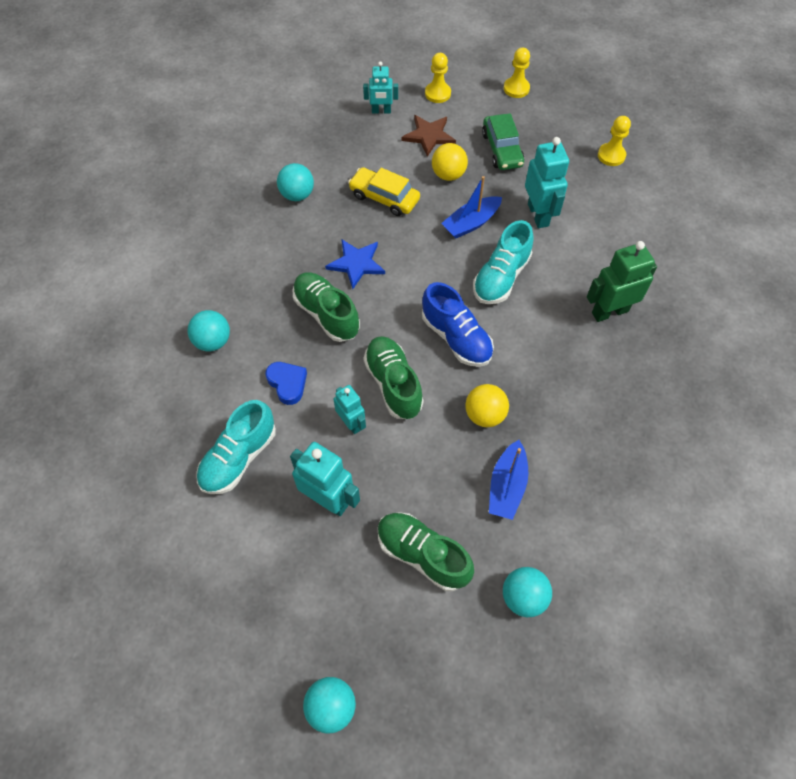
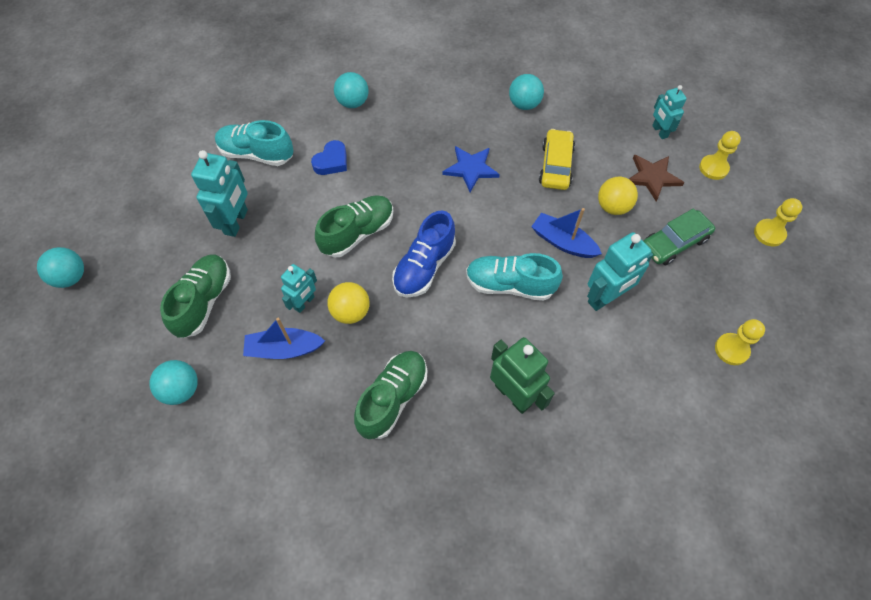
camera: 70 degrees right, 0 degrees up
(326, 314) = (409, 165): green shoe -> green shoe (393, 398)
(351, 423) = (309, 215): turquoise robot -> turquoise robot (304, 303)

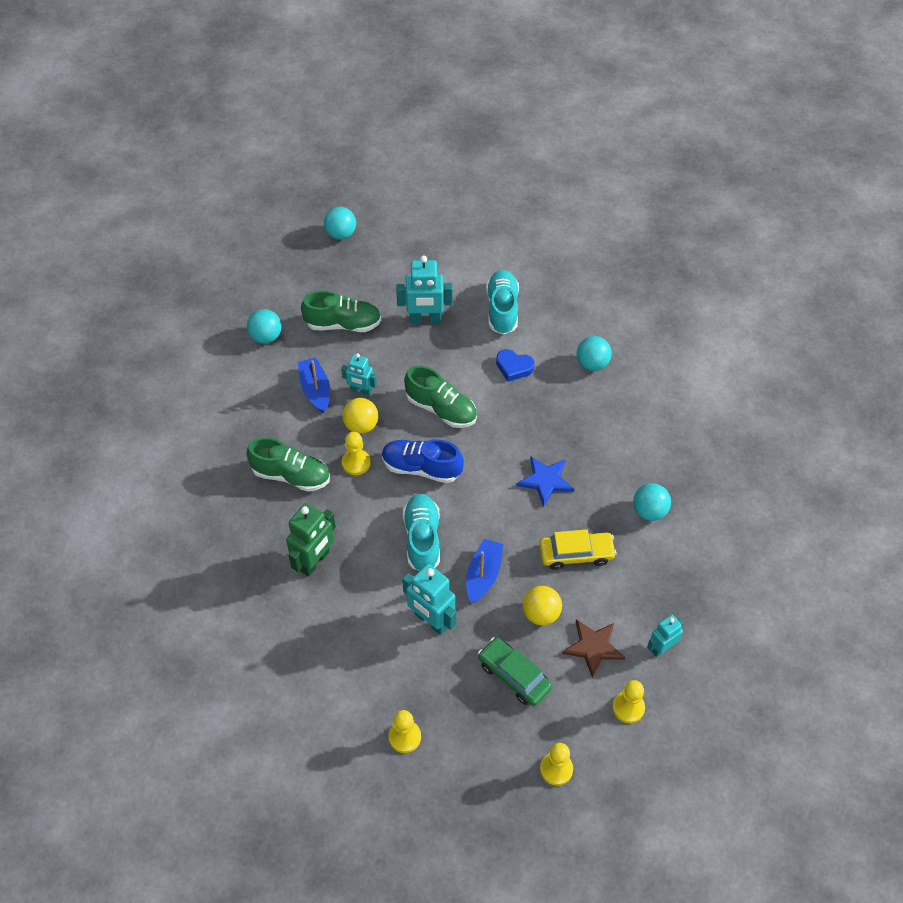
camera: 75 degrees right, 5 degrees down
(398, 327) = (356, 463): none -> yellow pawn

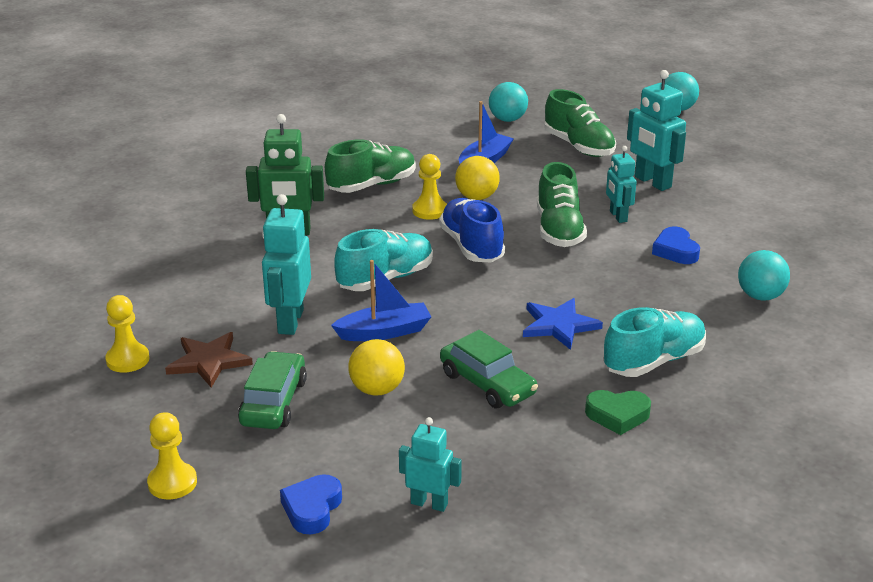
camera: 55 degrees right, 25 degrees down
(291, 475) = (372, 185): green shoe -> green shoe turned 105 degrees counterclockwise
(361, 391) = (516, 182): turquoise robot -> turquoise robot (618, 216)
(502, 309) = (736, 217): turquoise shoe -> turquoise shoe (654, 361)
(576, 554) = (487, 384): yellow car -> green car
(593, 647) = (372, 446): brown star -> brown star (208, 361)
(628, 708) = (312, 509): yellow pawn -> blue heart
(649, 511) = (617, 415): turquoise ball -> green heart

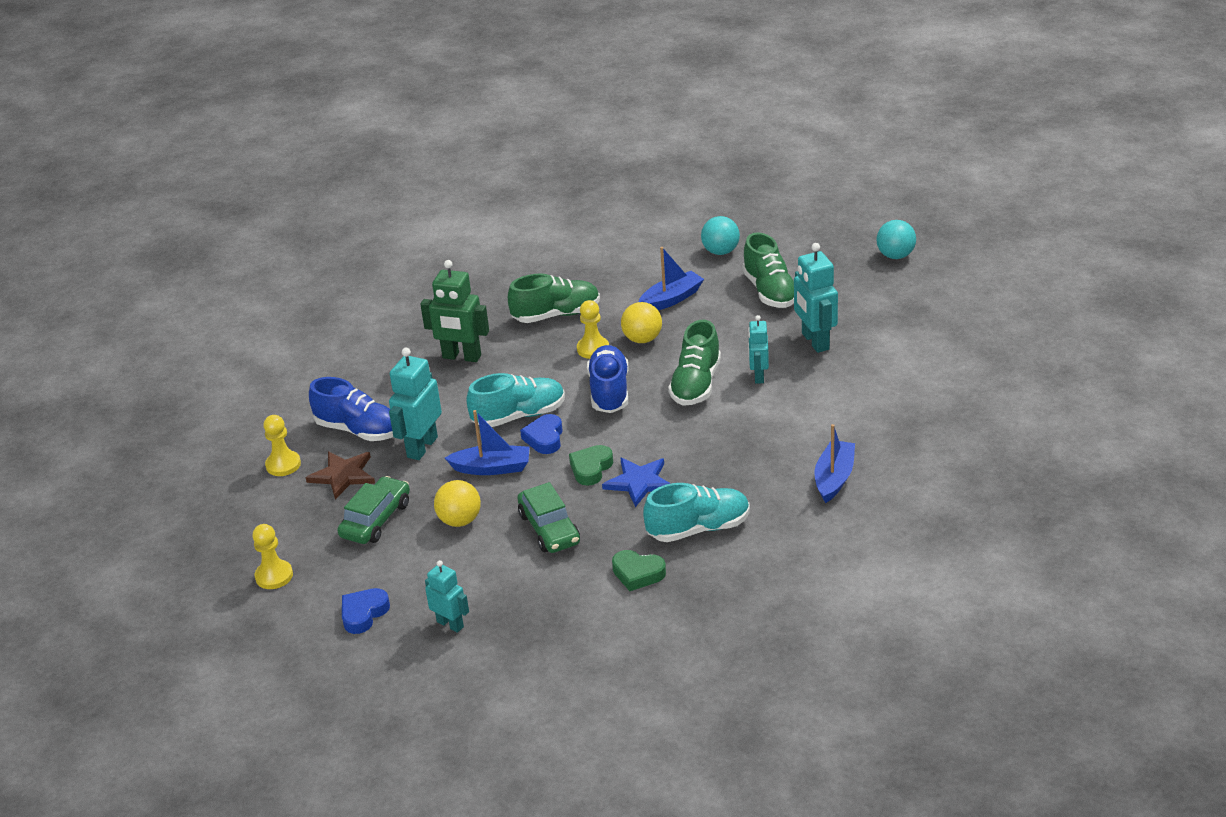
camera: 20 degrees right, 5 degrees up
(204, 314) = (358, 430): none -> blue shoe
(497, 319) = (591, 468): none -> green heart
(675, 251) = (788, 420): blue heart -> blue heart (544, 438)
(760, 296) = (834, 478): turquoise ball -> blue boat

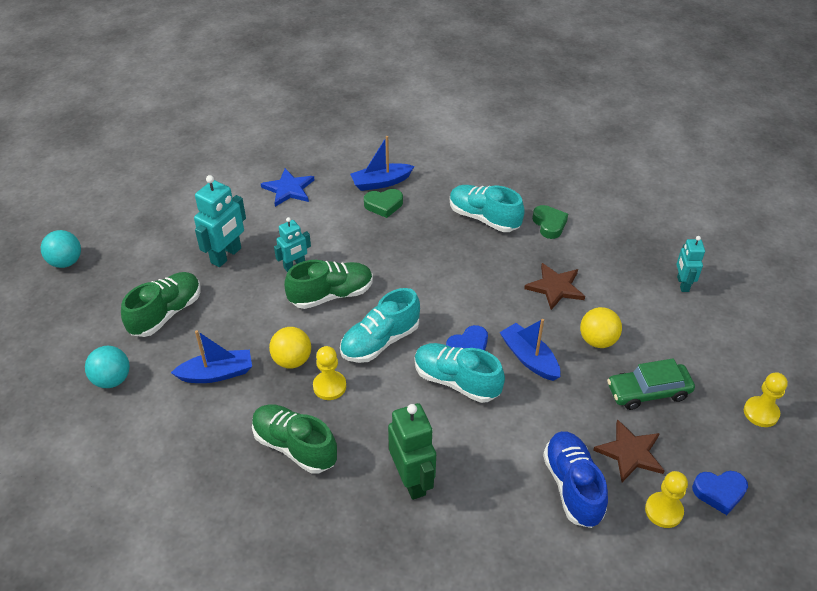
camera: 130 degrees left, 10 degrees up
(363, 614) = (726, 333): blue heart -> blue heart (719, 492)
(422, 447) = (549, 421): turquoise robot -> none
(549, 529) = (555, 287): green car -> brown star
(591, 468) = (477, 301): green heart -> green heart (383, 205)
(609, 392) = (380, 341): blue shoe -> turquoise shoe
(639, 482) = (467, 268): blue star -> blue star (289, 189)
(671, 299) = (217, 373): blue boat -> blue boat turned 150 degrees clockwise

